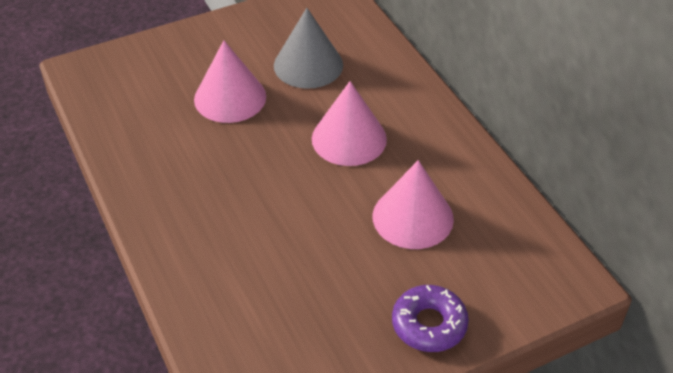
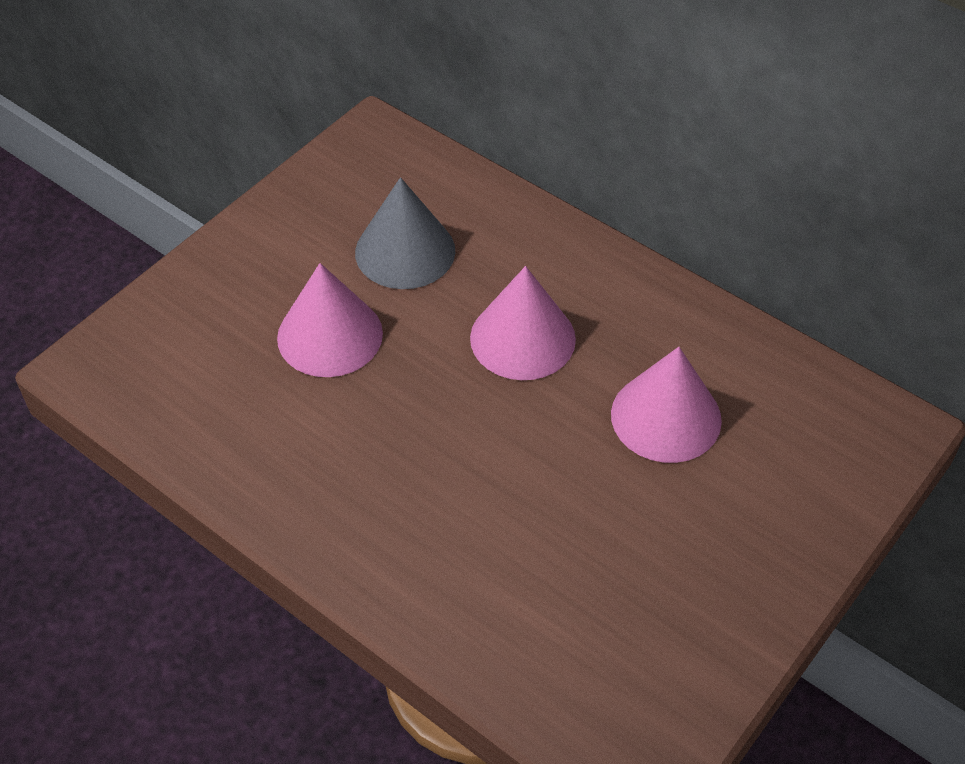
camera: 25 degrees left, 5 degrees up
(429, 324) = (768, 550): purple donut -> none

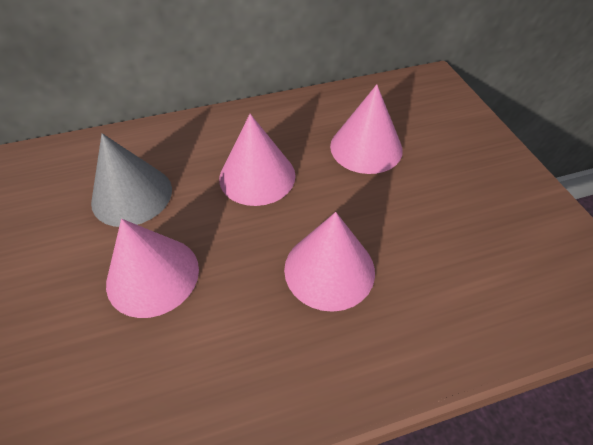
camera: 55 degrees left, 0 degrees up
(449, 473) = (329, 269): none -> pink cone

